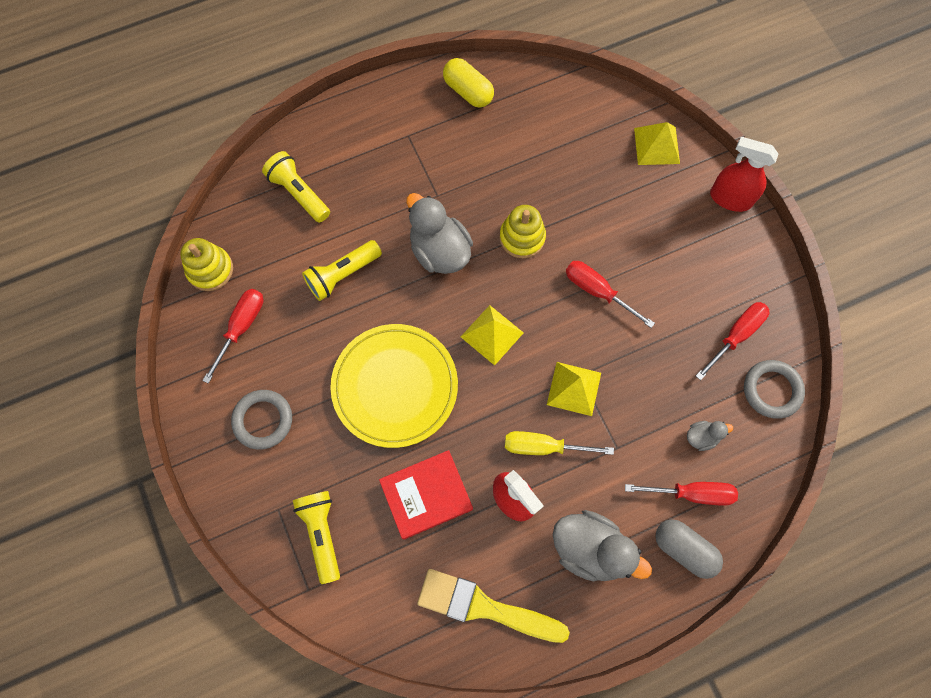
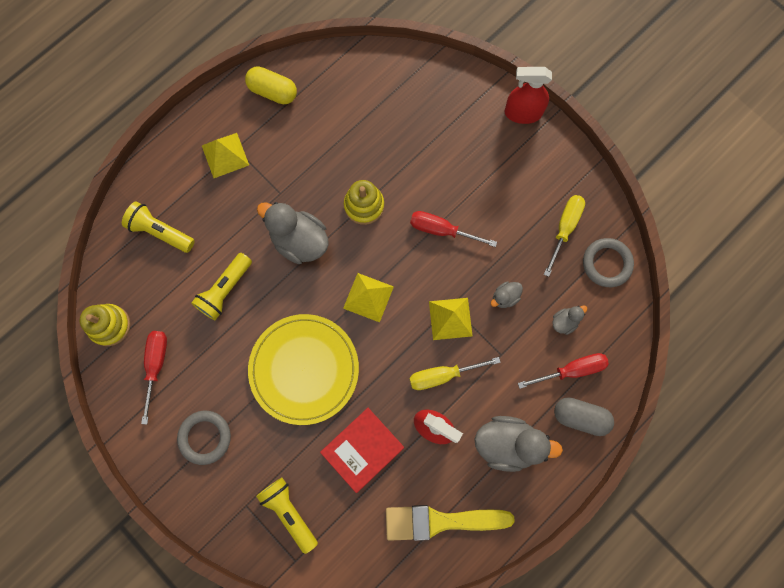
camera: 20 degrees left, 5 degrees up
(643, 387) = (505, 297): none -> grey duck
(657, 145) = (448, 87): yellow pyramid -> yellow pyramid (225, 155)
(736, 335) = (564, 228): red screwdriver -> yellow screwdriver

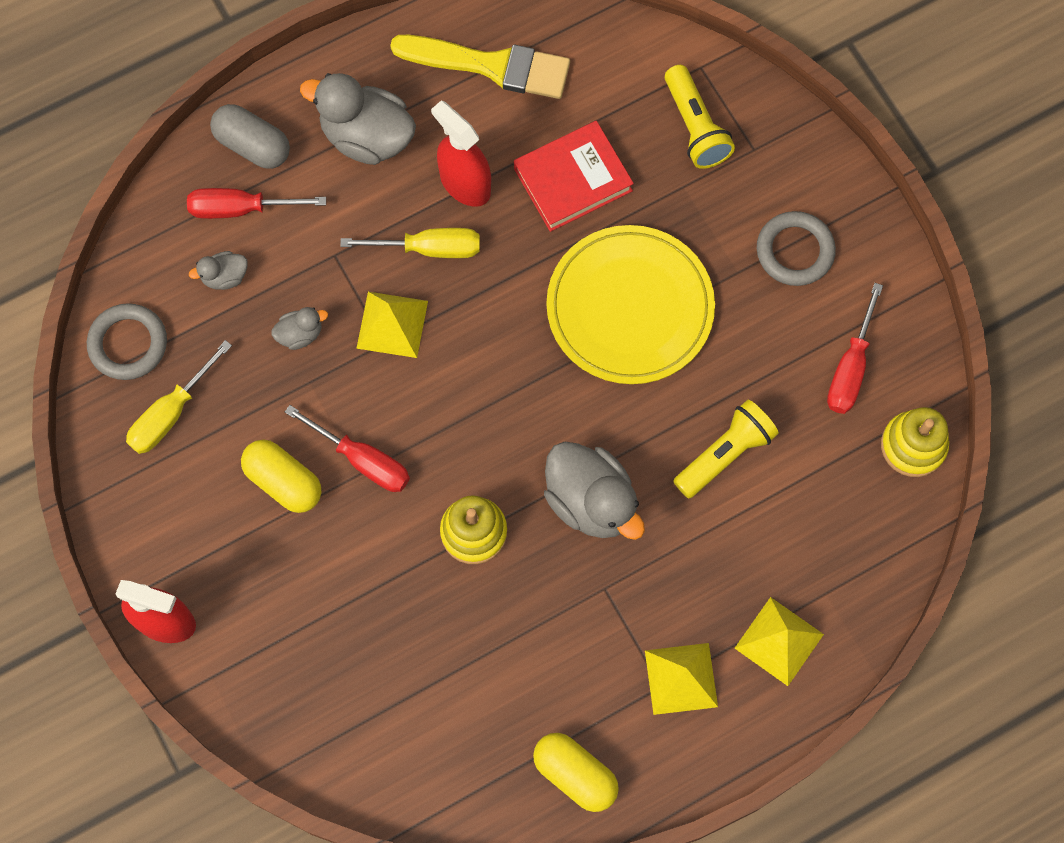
camera: 165 degrees left, 5 degrees down
(160, 231) = (811, 574): yellow flashlight -> none
(368, 297) = (506, 387): yellow pyramid -> yellow pyramid (779, 641)
(483, 206) = (283, 481): none -> yellow capsule

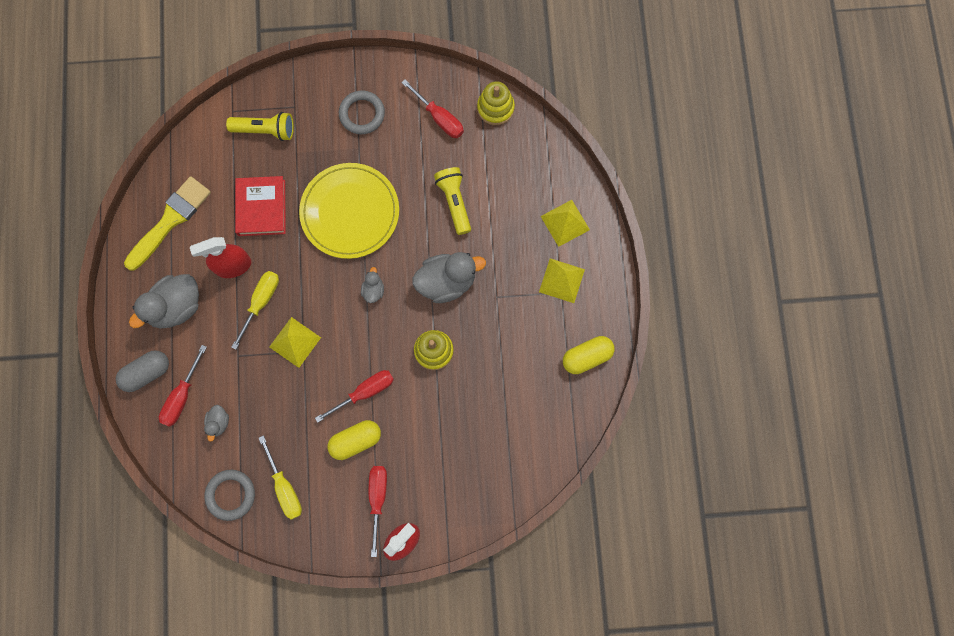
camera: 65 degrees left, 5 degrees up
(212, 554) = (378, 498): none -> red screwdriver
(300, 334) = (274, 395): grey duck -> grey duck (373, 290)

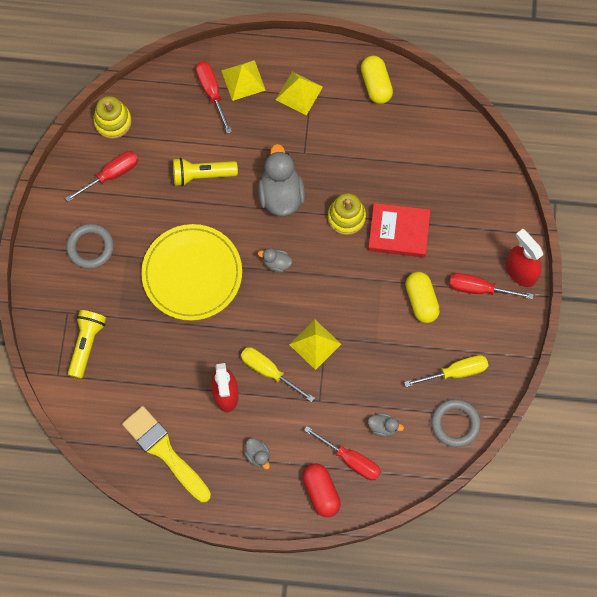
camera: 80 degrees left, 5 degrees down
(147, 373) = (321, 492): grey capsule -> red capsule
(176, 307) = (258, 455): grey duck -> grey duck, size x0.48
(261, 208) = (169, 358): red book -> red book (398, 232)
(365, 392) = (376, 285): red screwdriver -> red screwdriver (211, 92)

